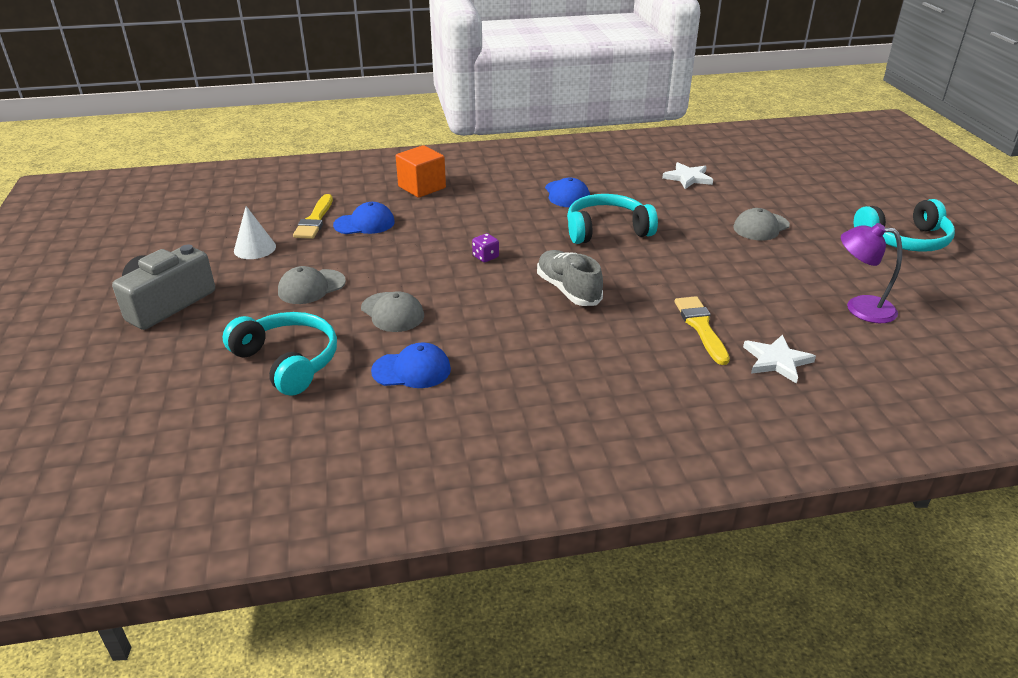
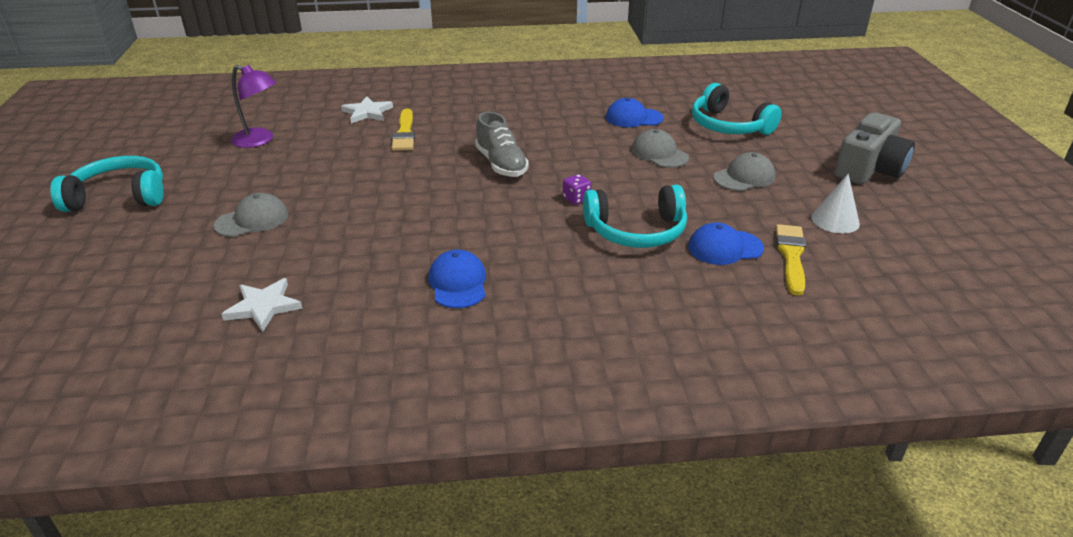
camera: 175 degrees left, 0 degrees up
(422, 187) = (667, 308): orange cube -> none
(606, 230) = (433, 224): turquoise headphones -> turquoise headphones (636, 231)

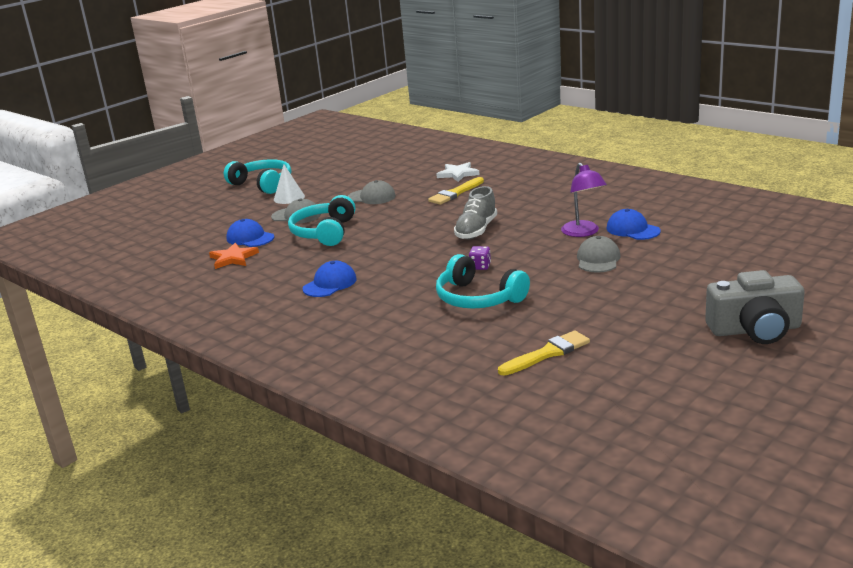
camera: 50 degrees right, 10 degrees down
(259, 140) = (371, 174): purple lamp -> purple lamp (583, 232)
(263, 307) = (233, 258): white star -> orange star
(725, 247) = (513, 330): blue cap -> blue cap (250, 238)
(728, 126) = (700, 259): turquoise headphones -> turquoise headphones (324, 232)
(744, 177) = (628, 296): grey cap -> grey cap (372, 197)
(835, 220) = (634, 348): white cone -> white cone (289, 198)

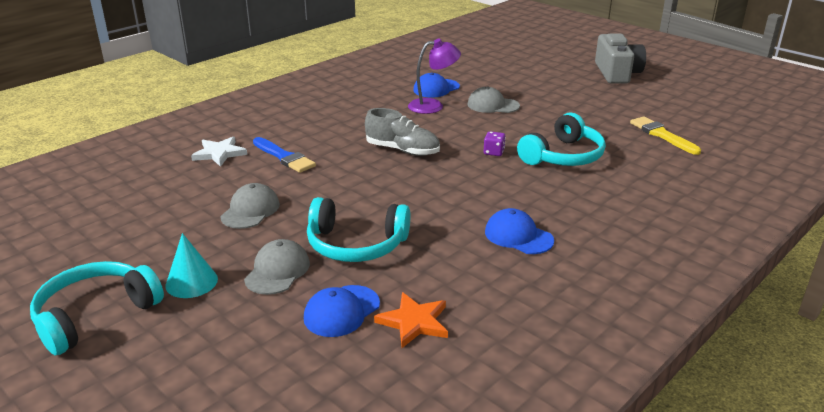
camera: 90 degrees left, 5 degrees up
(289, 198) = (191, 282): white cone -> turquoise cone
(455, 193) = (284, 157): yellow brush -> blue brush

